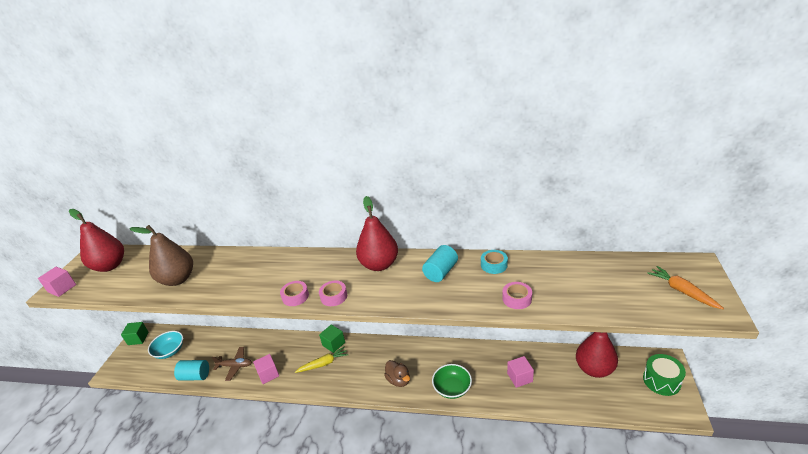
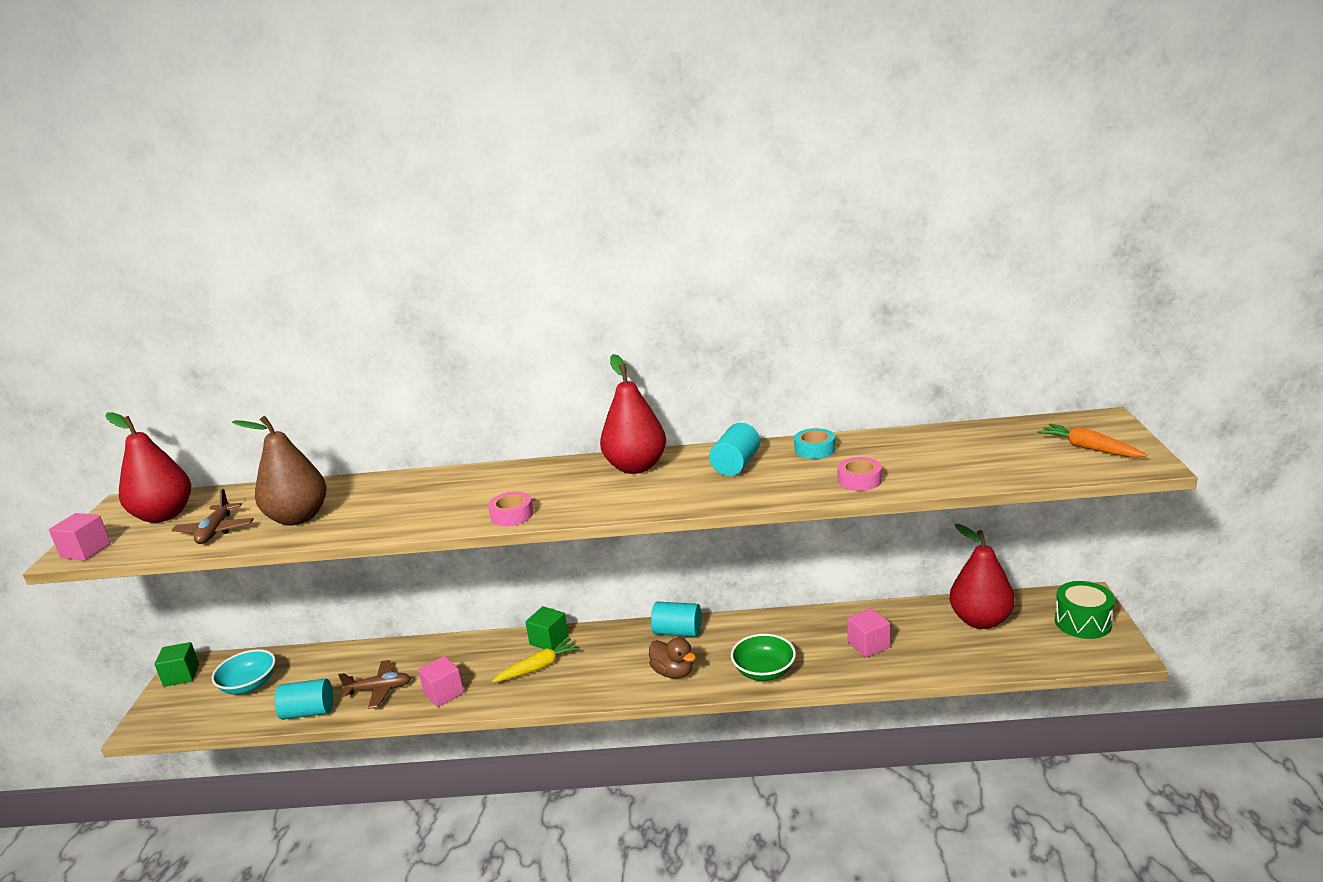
camera: 10 degrees left, 10 degrees down
(131, 283) = (215, 531): none -> brown plane
(334, 296) = (575, 508): pink tape -> none
(407, 349) = (677, 632): none -> turquoise cylinder

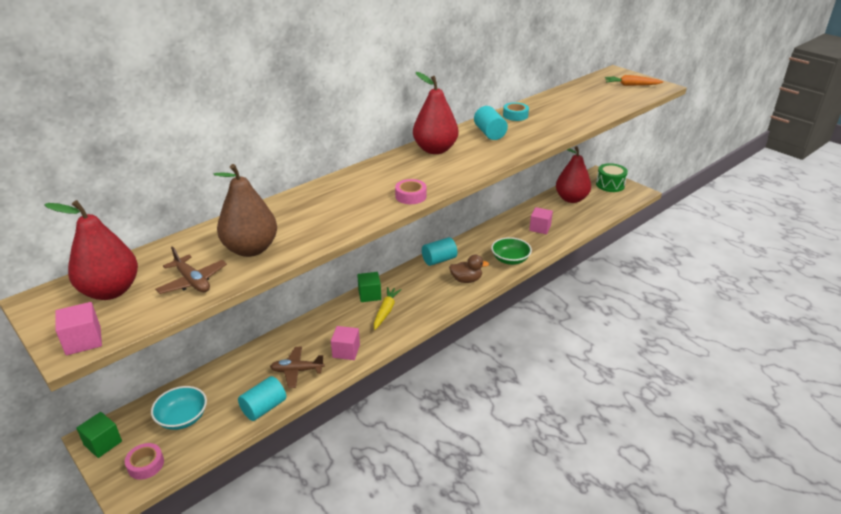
camera: 45 degrees left, 10 degrees up
(379, 690) = (297, 371): brown plane -> brown plane turned 135 degrees counterclockwise
(859, 480) = (563, 124): pink tape -> pink tape (146, 464)

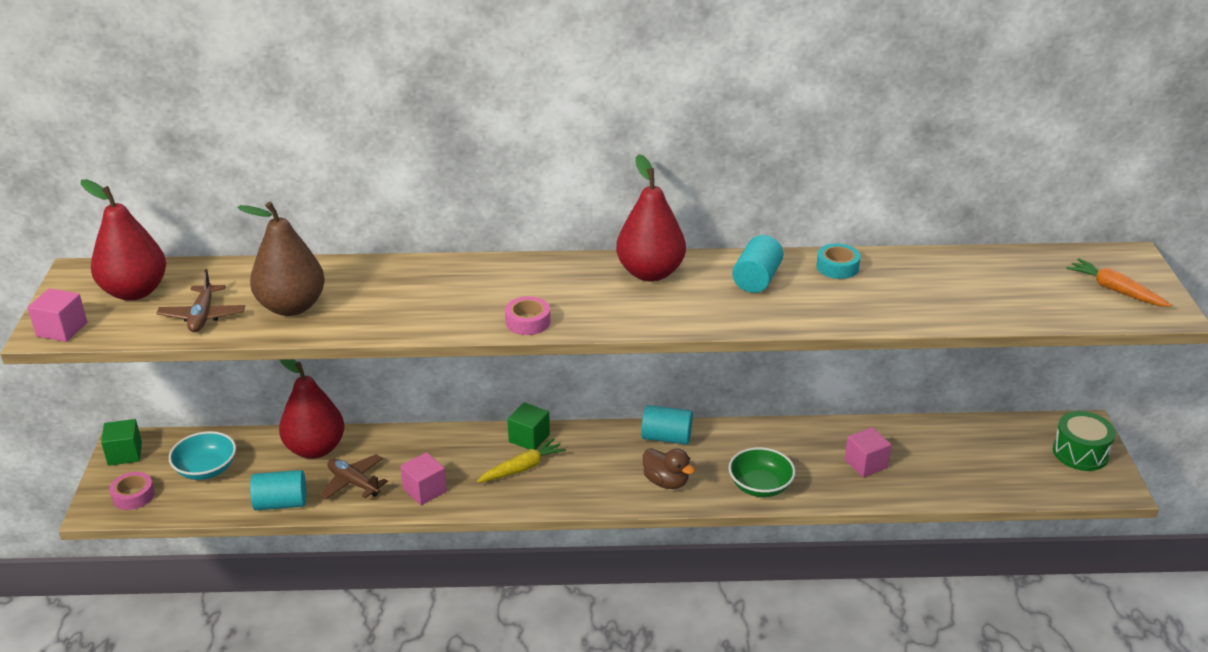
camera: 40 degrees right, 0 degrees up
(571, 199) = (979, 444): red pear -> red pear (315, 449)

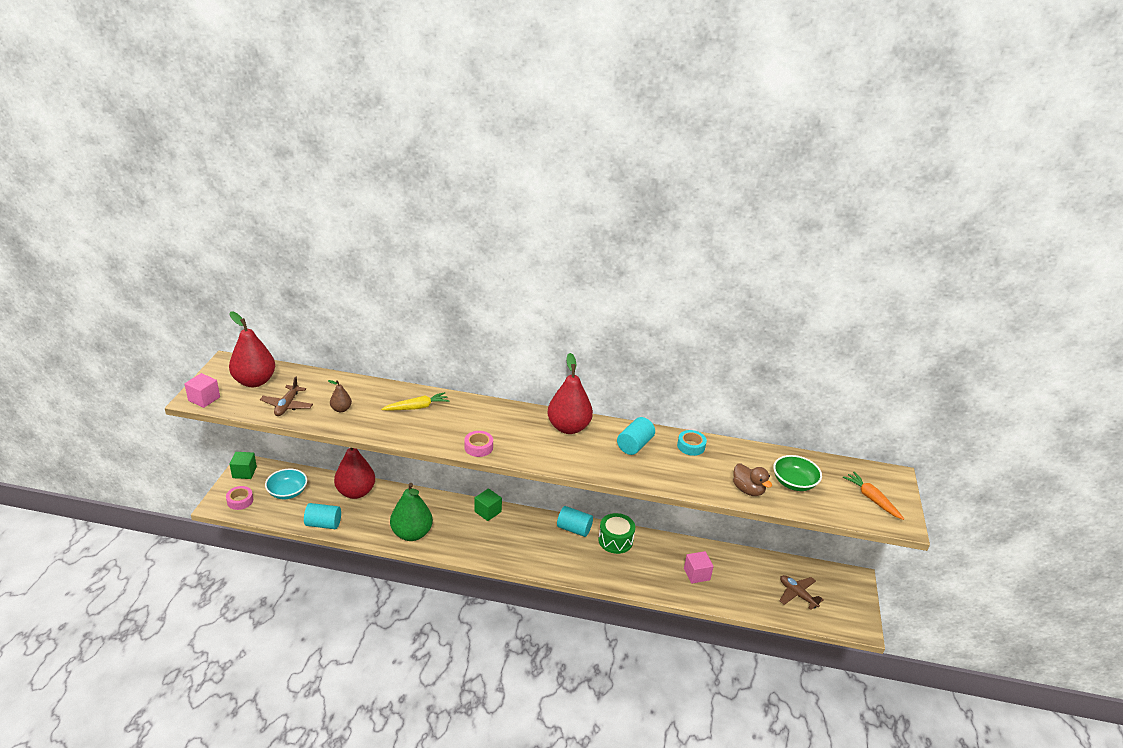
camera: 10 degrees right, 0 degrees up
(291, 307) = (341, 409): brown pear -> brown pear, size x0.47
(353, 483) = (371, 519): brown plane -> brown plane (797, 595)
(424, 490) = (411, 533): pink cube -> green pear
(522, 468) = (476, 531): yellow carrot -> yellow carrot (417, 407)
(666, 482) = (563, 559): brown duck -> brown duck (748, 490)
(760, 486) = (622, 575): green bowl -> green bowl (794, 483)
(1080, 453) = (845, 597): green drum -> green drum (615, 540)

